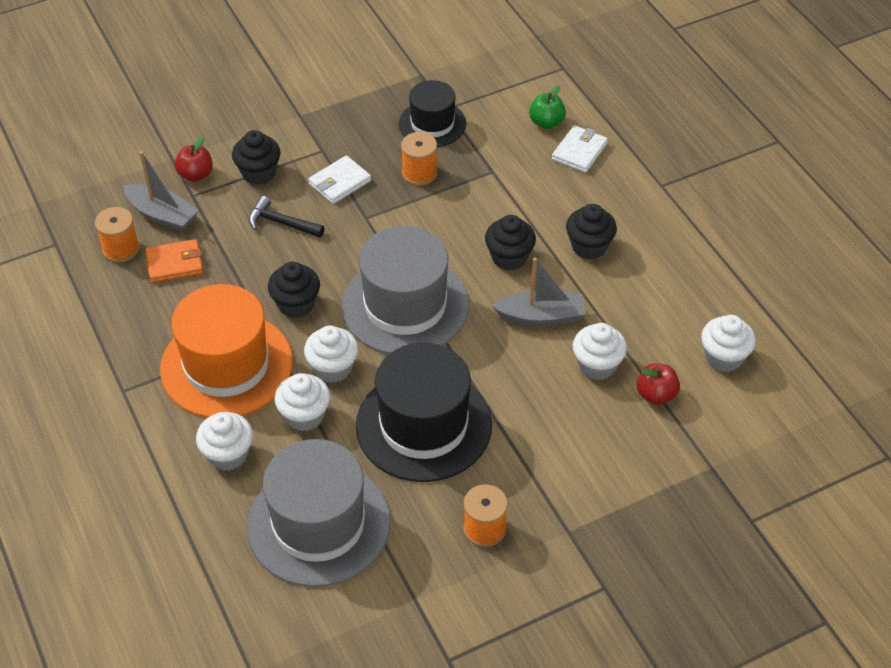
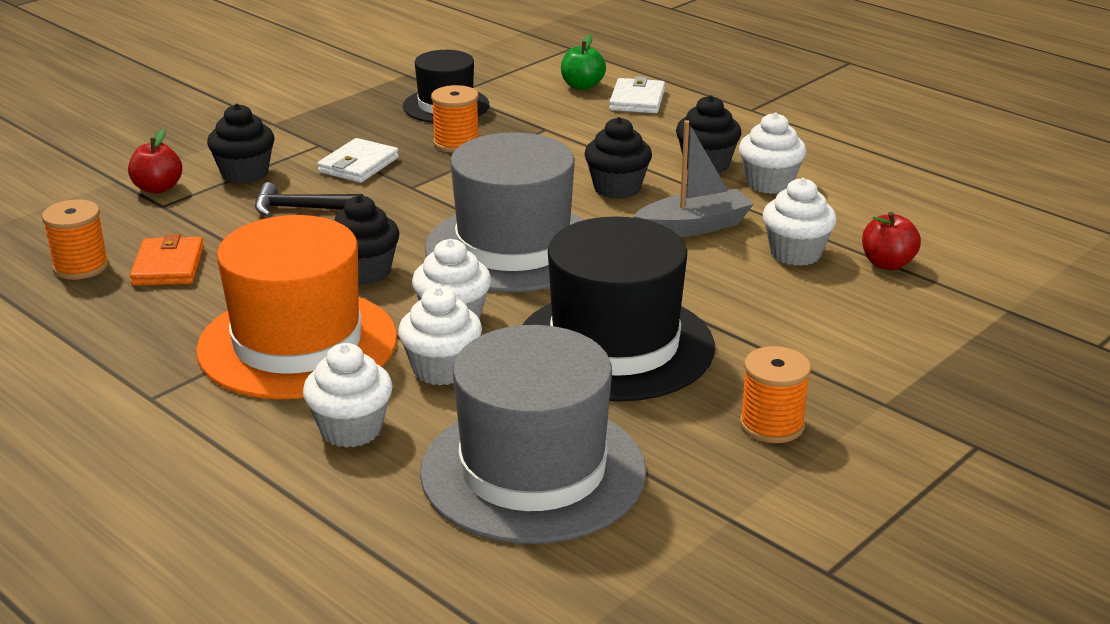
camera: 20 degrees left, 20 degrees down
(162, 215) = (127, 228): grey boat -> none
(175, 263) = (168, 266): orange wallet -> orange wallet turned 60 degrees counterclockwise
(723, 357) = (938, 220): white cupcake -> white cupcake (769, 183)

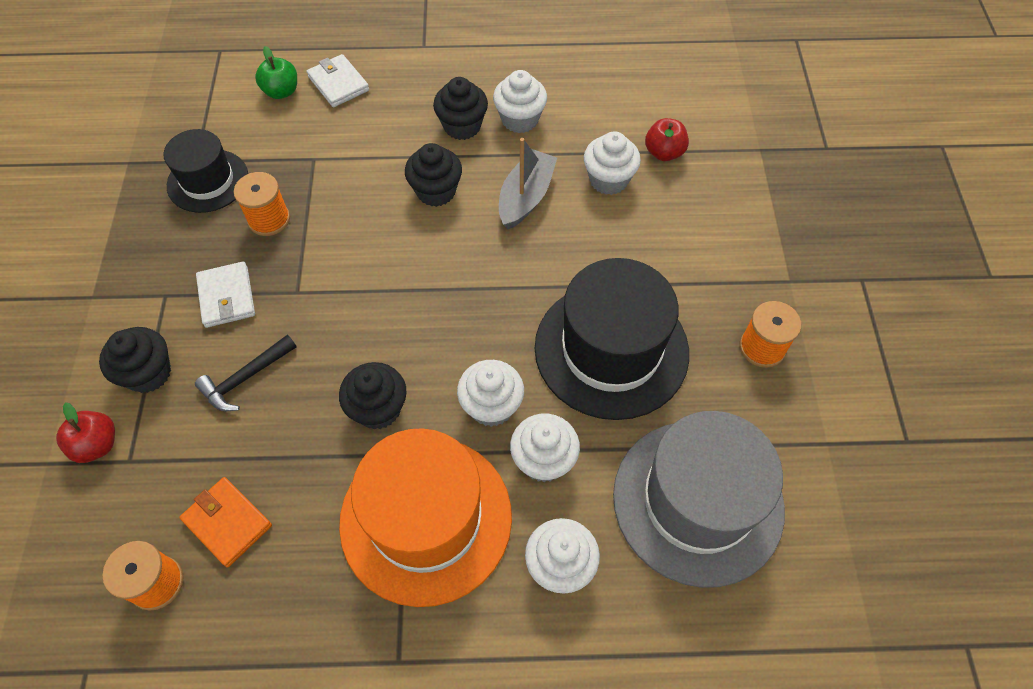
camera: 45 degrees left, 30 degrees up
(514, 248) = (444, 304): grey hat -> none

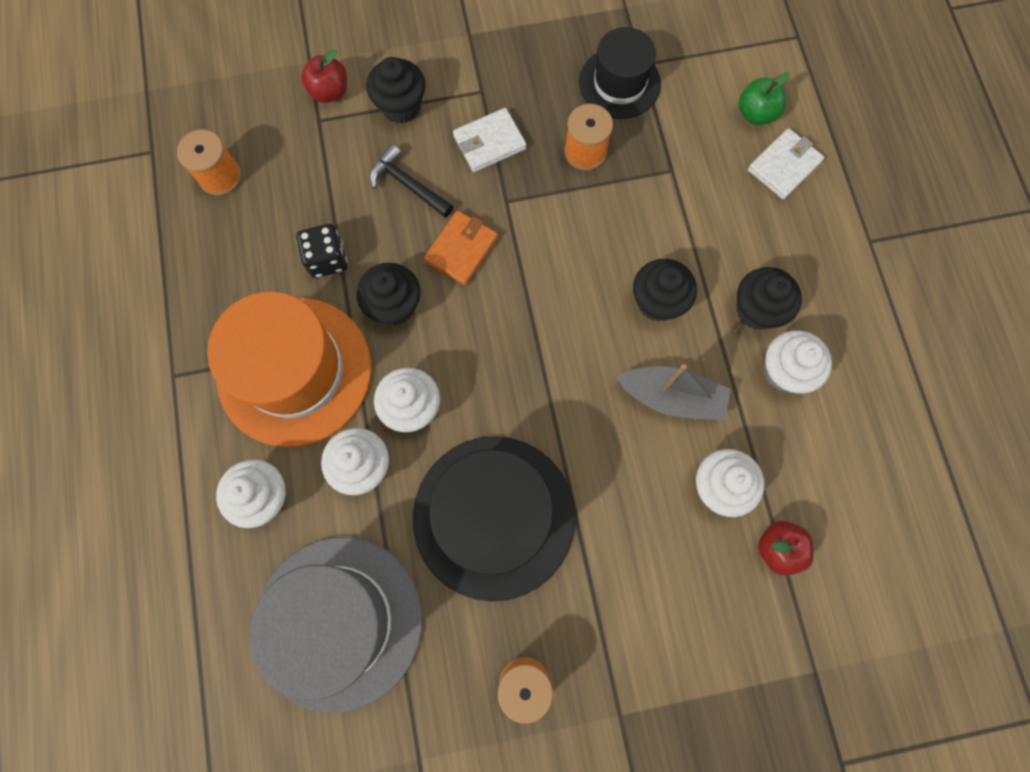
camera: 80 degrees right, 15 degrees up
(227, 523) = (274, 212): orange wallet -> orange wallet (461, 249)
(305, 470) = (327, 259): none -> black dice

